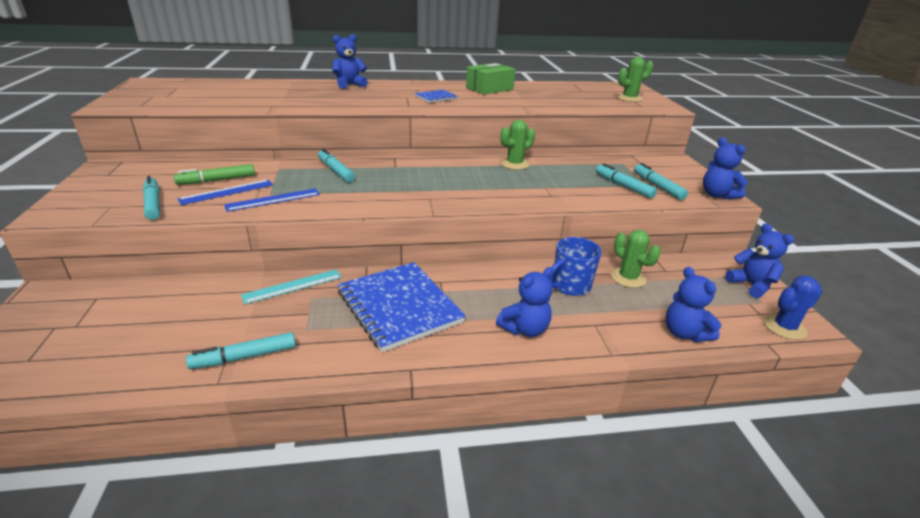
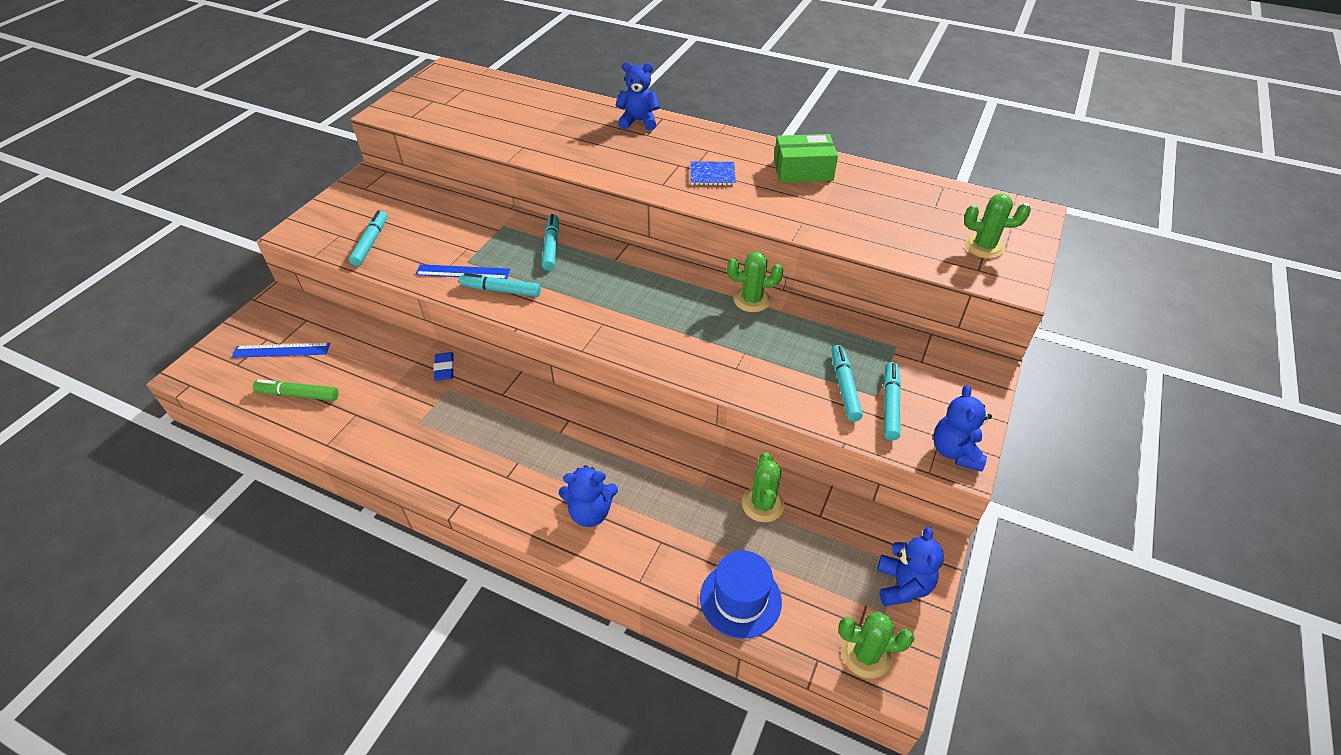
camera: 35 degrees right, 15 degrees up
(217, 180) = (439, 226): green marker -> green marker (298, 395)
(227, 192) = (435, 246): blue ruler -> blue ruler (281, 350)
(244, 357) = (359, 429): turquoise marker -> turquoise marker (501, 290)
(293, 286) = (444, 369): turquoise ruler -> blue eraser
(399, 307) = (508, 433): blue notebook -> none
(570, 286) = (687, 484): blue mug -> none
(684, 333) = (740, 599): blue teddy bear -> blue hat
(784, 327) = (866, 654): blue cactus -> green cactus

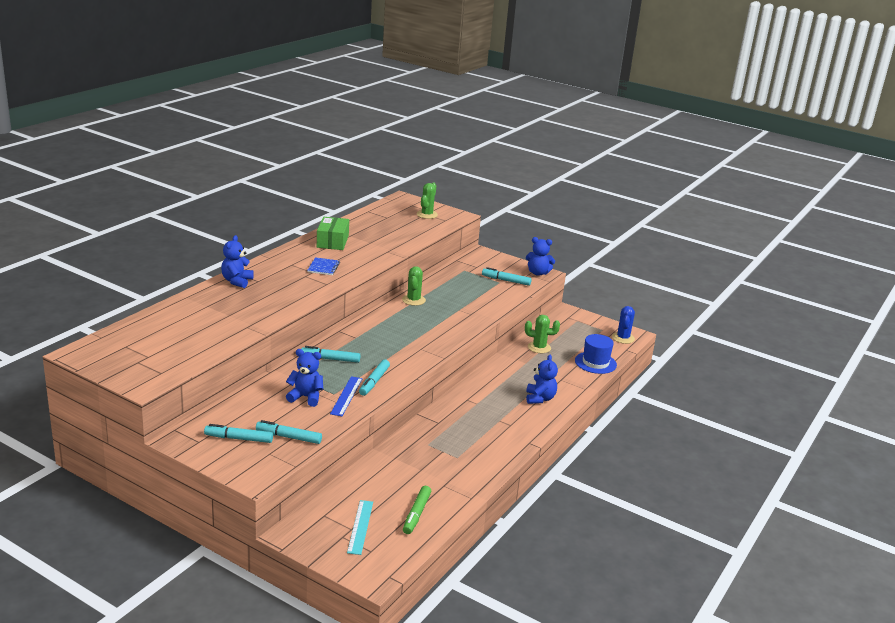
camera: 85 degrees left, 20 degrees down
(281, 350) = (360, 527): blue ruler -> turquoise ruler
(444, 369) = (406, 445): blue eraser -> none
(844, 387) = (491, 288): turquoise marker -> turquoise marker (239, 438)
(866, 654) = (623, 338): green cactus -> blue cactus
(902, 585) = (588, 322): blue teddy bear -> blue teddy bear (306, 397)

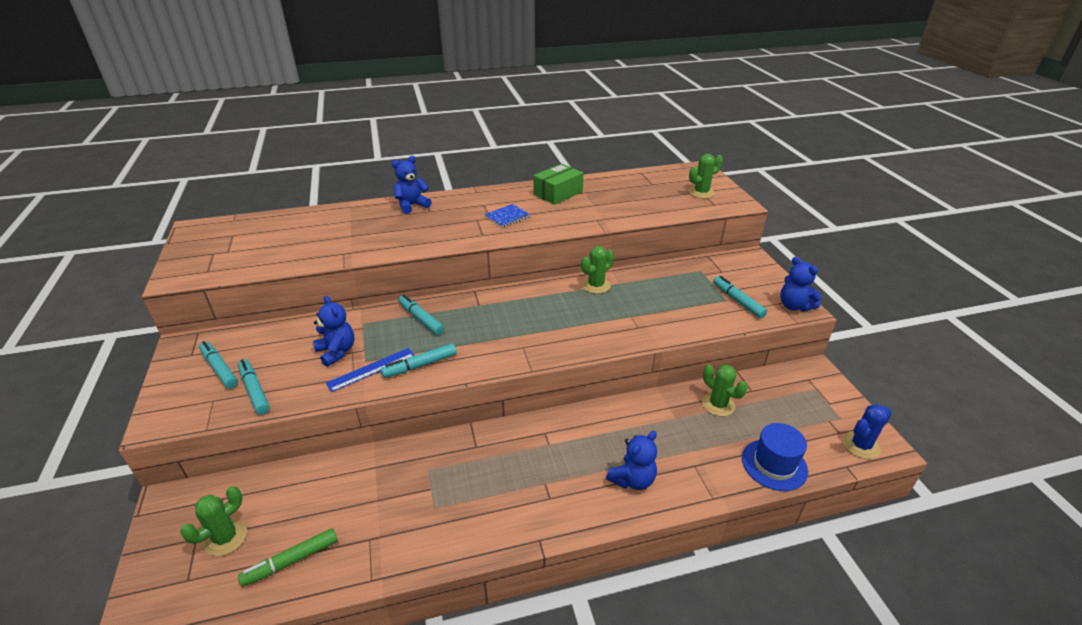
camera: 45 degrees right, 10 degrees up
(360, 527) = (226, 538): turquoise ruler -> green cactus

